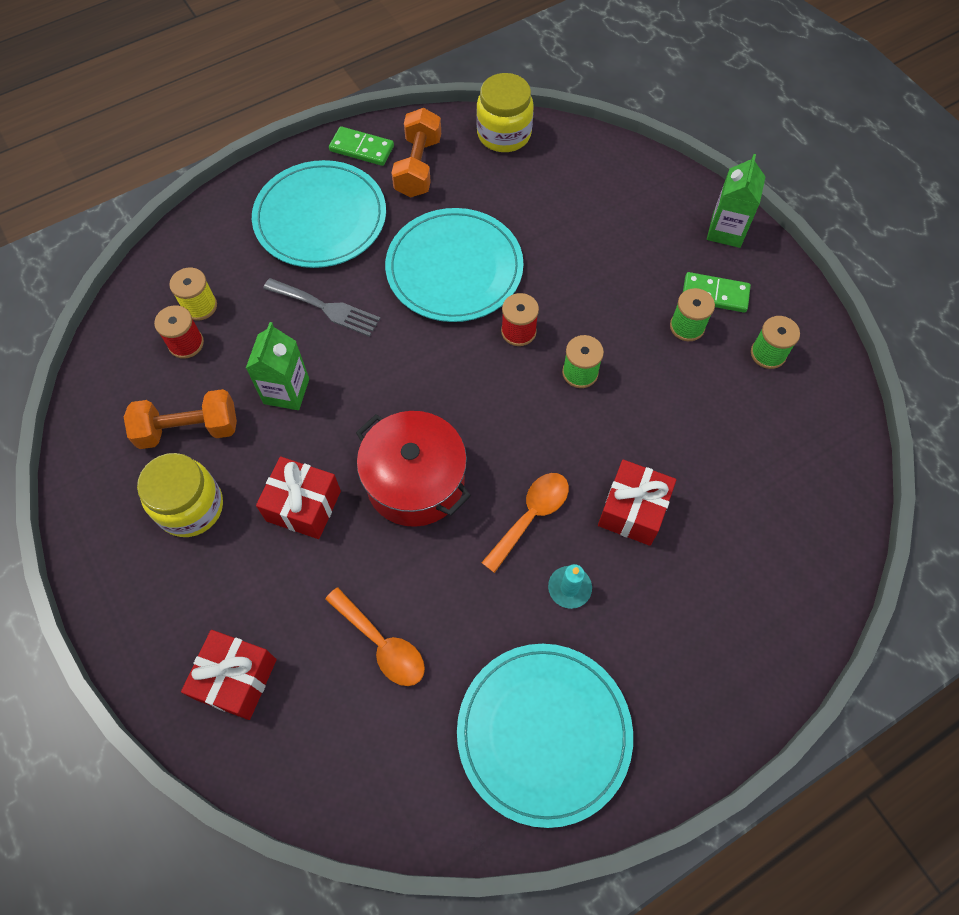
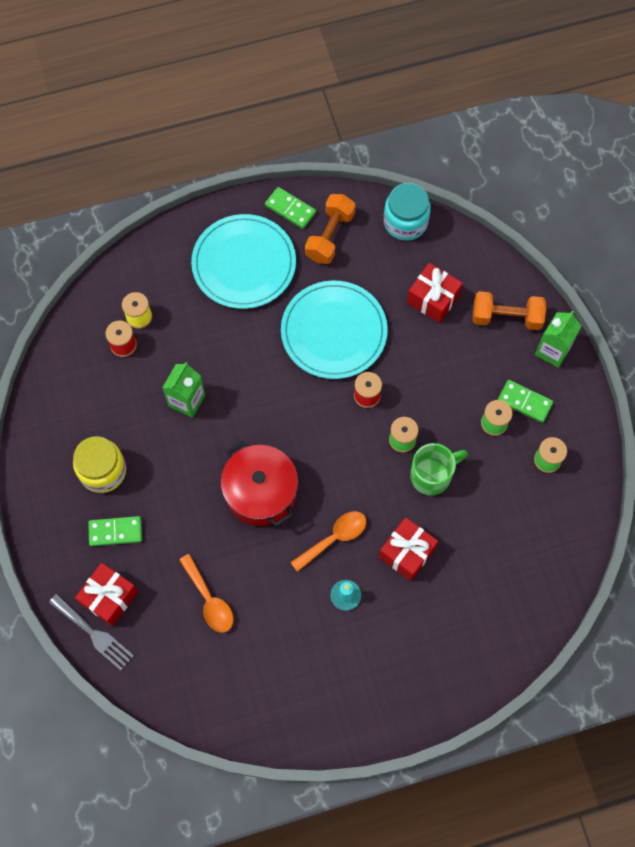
camera: 15 degrees right, 5 degrees up
(189, 429) = (112, 413): orange dumbbell -> orange dumbbell (506, 317)
(226, 584) = (115, 531): none -> green domino
(303, 506) = (179, 490): red gift -> red gift (433, 299)
(326, 308) = (230, 341): grey fork -> grey fork (94, 634)
(504, 134) = (405, 222): yellow jar -> turquoise jar
(544, 733) = (299, 686): turquoise plate -> none
(632, 406) = (432, 475): none -> green mug

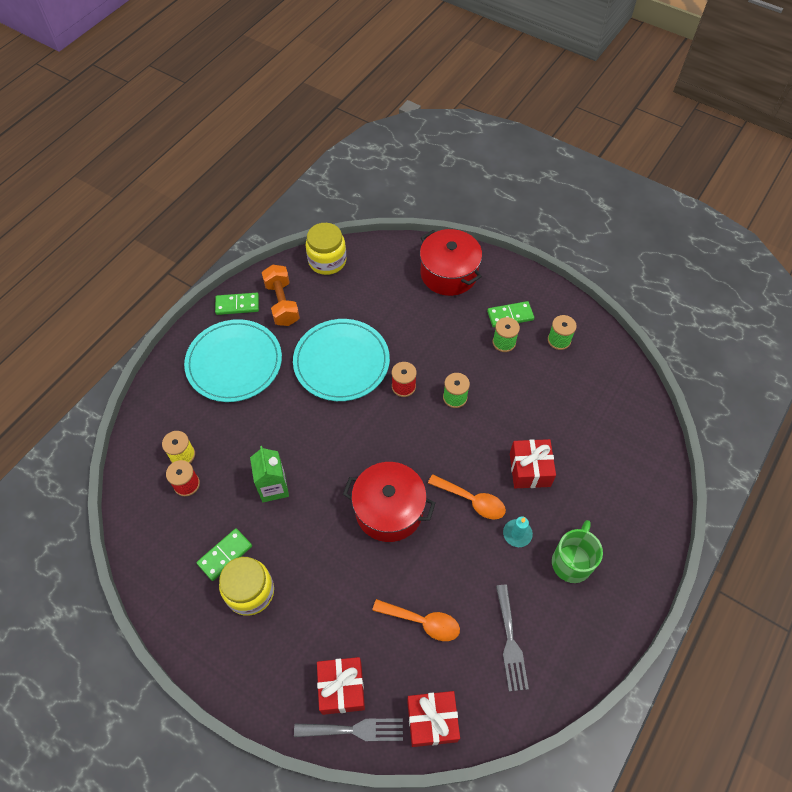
camera: 40 degrees left, 10 degrees down
(115, 531) = (301, 631): green domino -> green domino (225, 555)
(261, 671) = (510, 642): none -> grey fork
(334, 538) = (471, 500): orange spoon -> orange spoon turned 105 degrees clockwise
(405, 222) = (327, 261): turquoise jar -> yellow jar
(432, 475) = (497, 405): green mug -> green mug (572, 561)
(433, 299) = (390, 295): red gift -> red gift (432, 721)
(506, 317) = (449, 273): orange dumbbell -> red pot
(552, 350) = (496, 273): green carton -> none

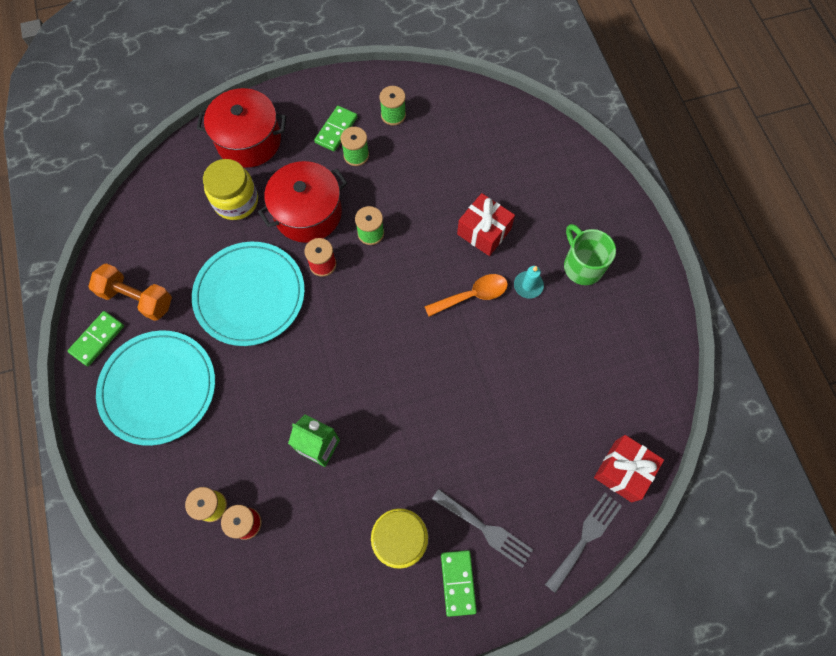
camera: 50 degrees left, 10 degrees up
(225, 555) = (347, 537): green domino -> green domino (458, 582)
(327, 261) = (132, 225): yellow jar -> yellow jar (236, 201)
(342, 688) = (544, 523): red gift -> none
(389, 510) = (425, 366): red pot -> red pot (308, 213)
(422, 622) = (540, 415): orange spoon -> none
(510, 642) = (608, 362): grey fork -> grey fork (485, 529)

